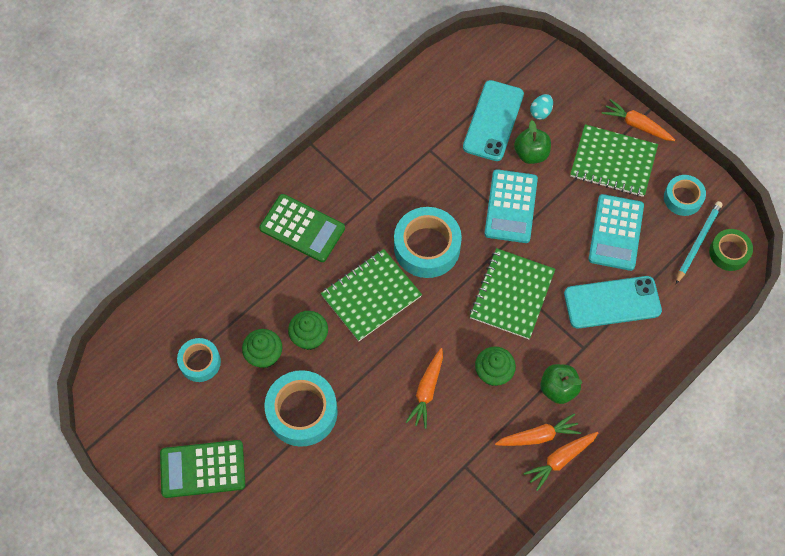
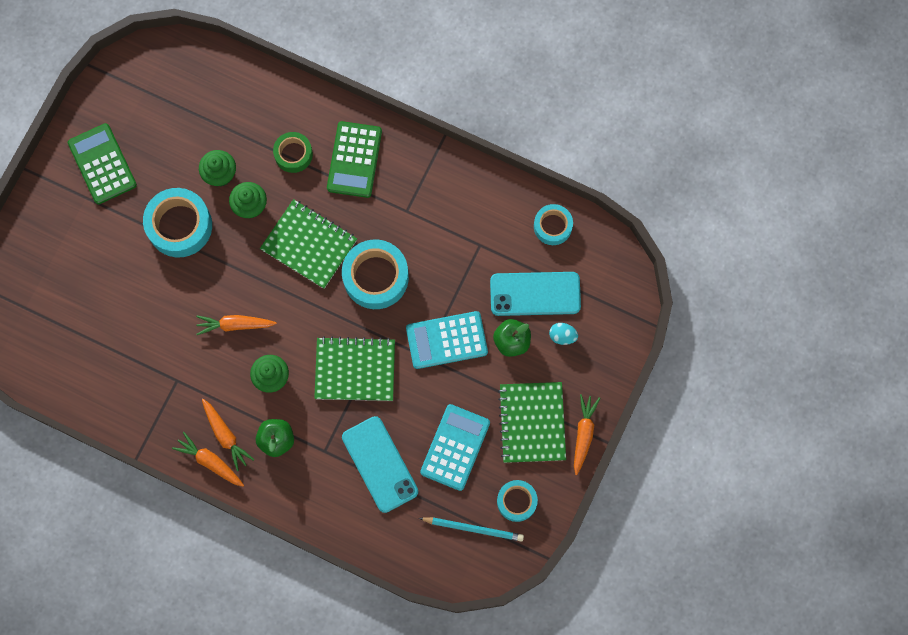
camera: 70 degrees right, 10 degrees up
(200, 362) = (195, 123): turquoise tape -> turquoise tape (552, 226)
(616, 232) = (455, 447): turquoise calculator -> turquoise calculator turned 120 degrees clockwise
(729, 252) = (472, 561): green tape -> green tape (293, 154)

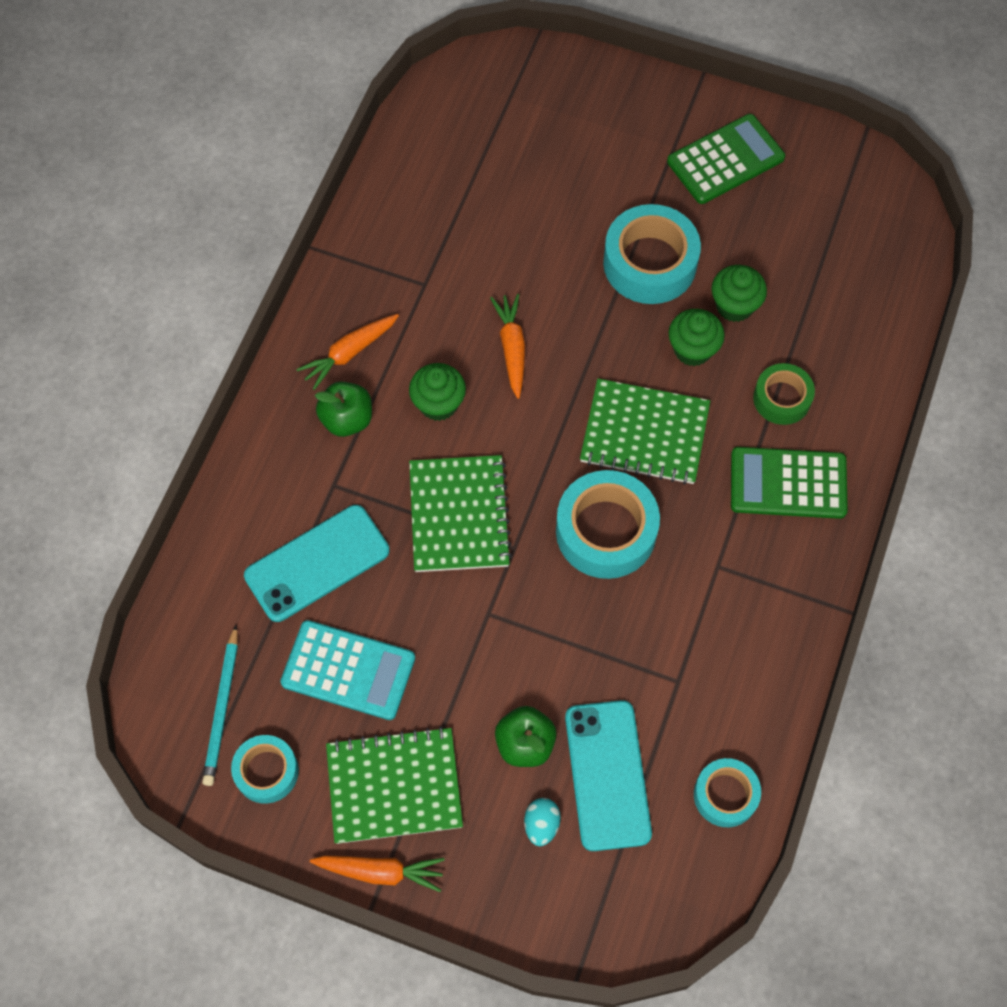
camera: 85 degrees right, 10 degrees down
(210, 462) = (311, 338): orange carrot -> none
(309, 245) = (644, 433): green notebook -> green notebook turned 75 degrees clockwise
(446, 340) = (517, 643): turquoise calculator -> none

